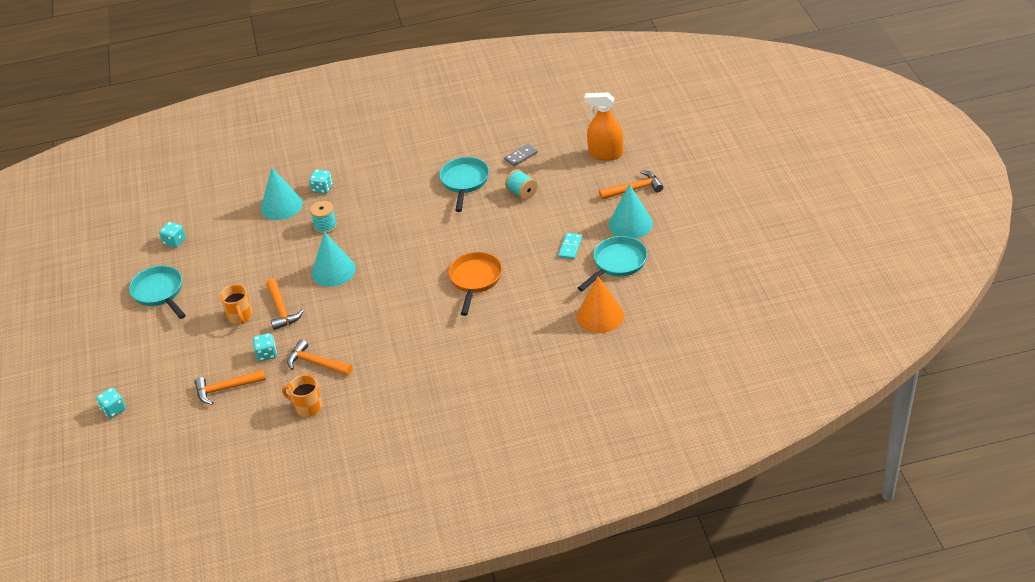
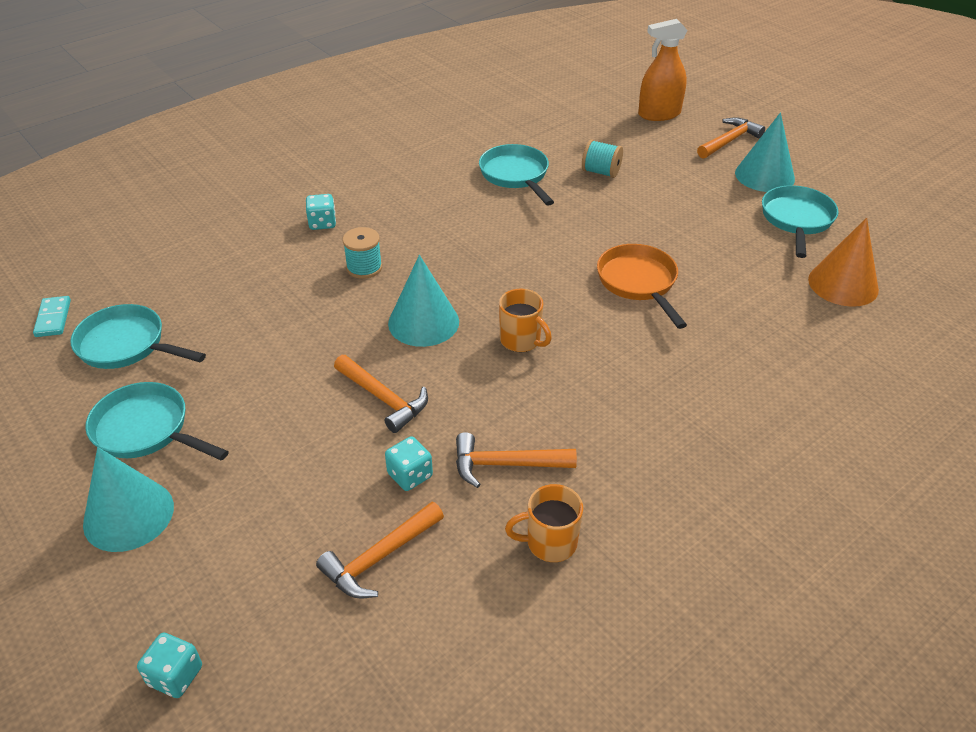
camera: 30 degrees left, 0 degrees up
(174, 241) = (127, 345): turquoise dice -> turquoise pan
(240, 316) = (319, 428): orange mug -> orange mug (521, 340)
(281, 206) = (276, 257): turquoise cone -> turquoise cone (128, 515)
(521, 156) = (561, 135): grey domino -> none
(570, 247) = (721, 216): turquoise domino -> turquoise domino (53, 318)

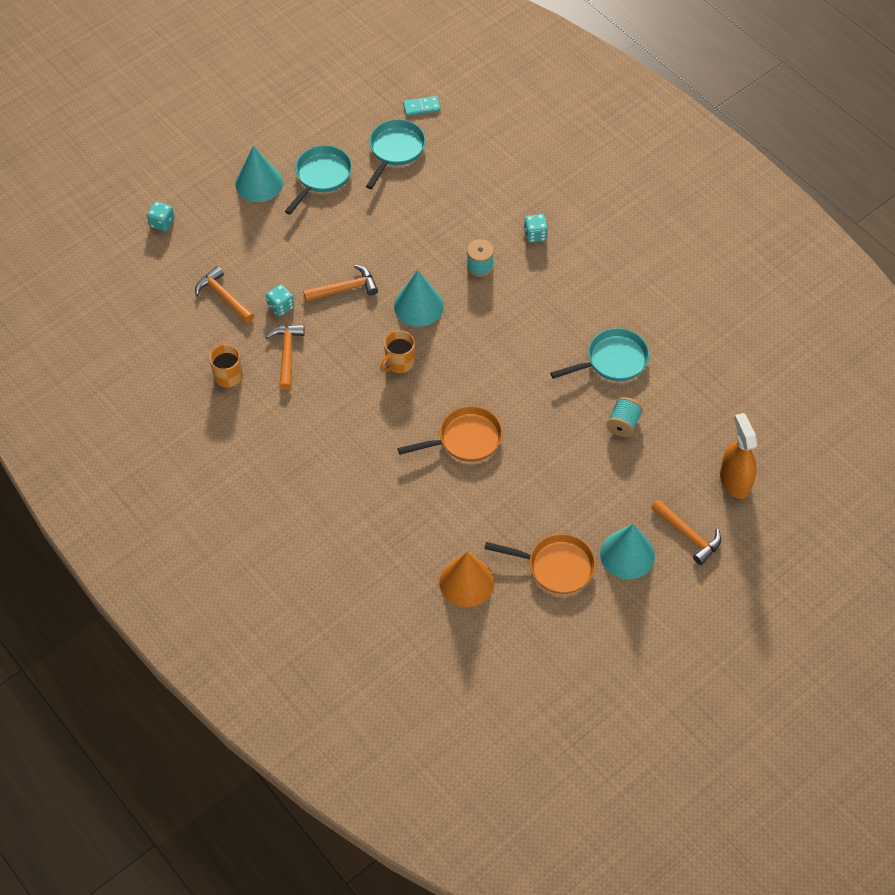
camera: 90 degrees right, 15 degrees up
(383, 398) = (344, 289): orange hammer -> orange hammer turned 150 degrees counterclockwise
(796, 220) = (556, 566): turquoise pan -> orange pan

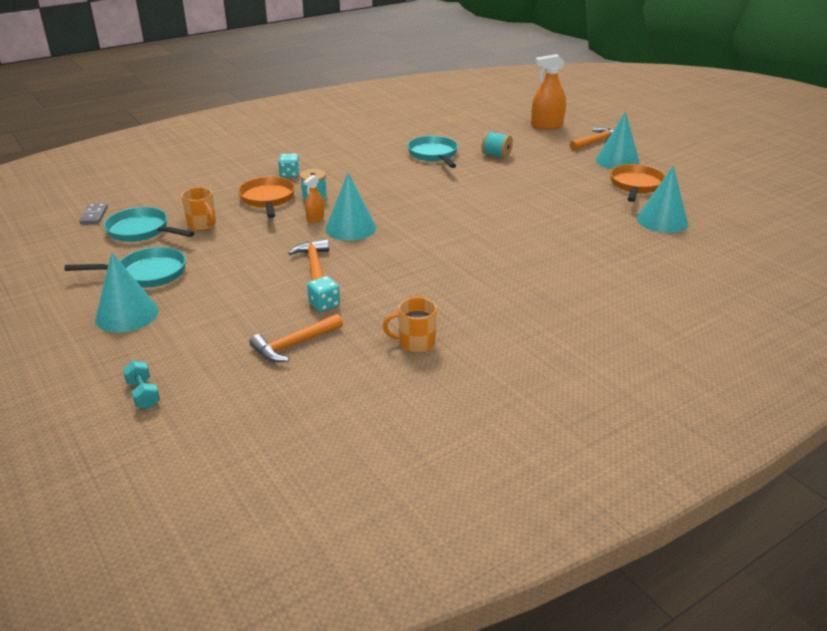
camera: 85 degrees left, 25 degrees down
(162, 223) = (143, 394): turquoise dice -> turquoise dumbbell
(287, 354) = (393, 303): orange hammer -> none
(321, 177) = (147, 273): turquoise pan -> turquoise pan turned 135 degrees clockwise
(399, 363) = (418, 240): orange mug -> orange mug (202, 225)
(421, 107) = (94, 215): turquoise domino -> grey domino
(435, 274) = (315, 219): none -> orange spray bottle
(465, 439) = (510, 214): orange pan -> orange pan (268, 199)
(466, 582) = (662, 221): orange cone -> turquoise cone

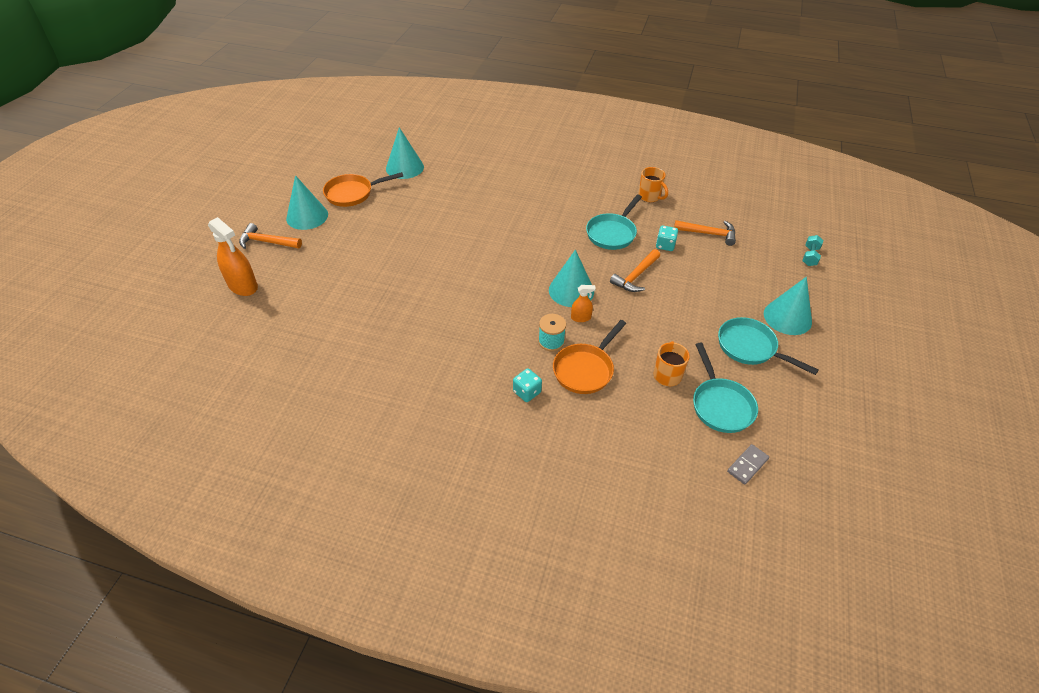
camera: 130 degrees left, 15 degrees up
(433, 155) = (387, 322): turquoise pan -> turquoise pan (612, 233)
(496, 155) = (352, 284): turquoise spool -> none

